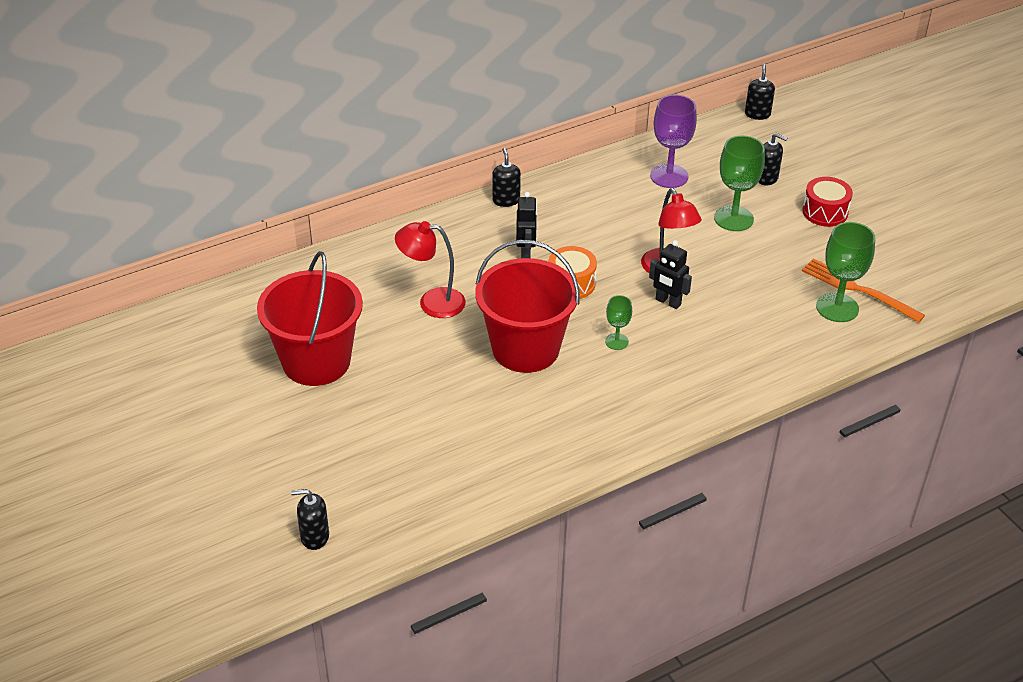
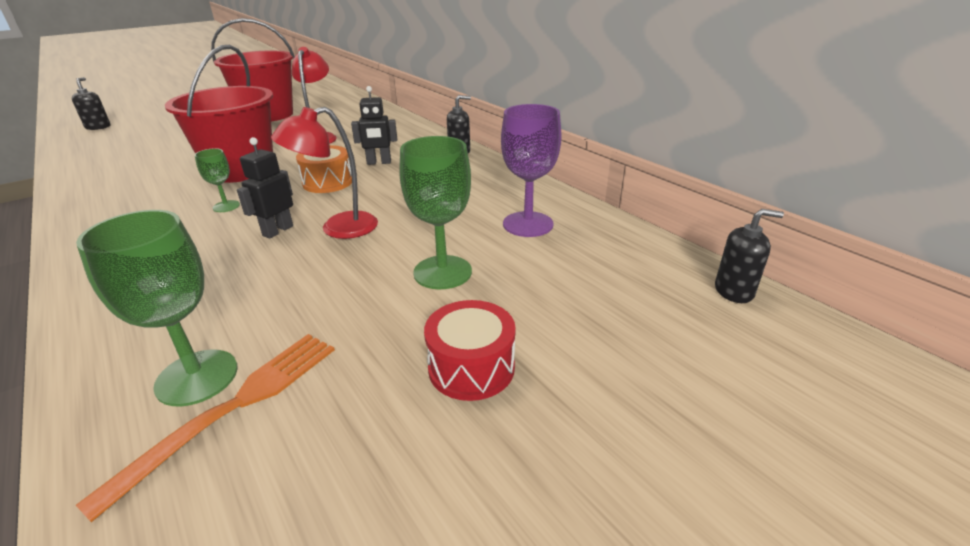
camera: 85 degrees right, 10 degrees down
(767, 178) = (553, 301): black soap dispenser -> none

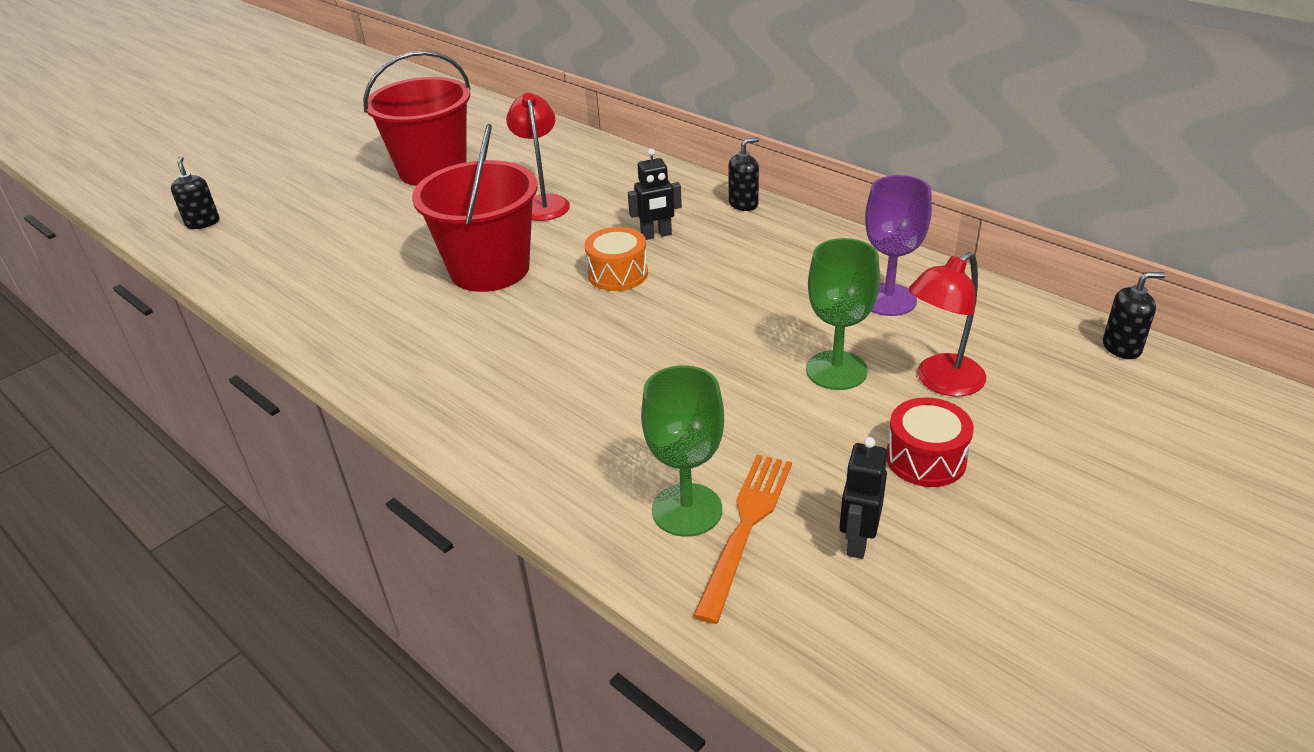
camera: 10 degrees left, 5 degrees up
(226, 206) = (525, 325): green goblet -> none
(277, 231) = (618, 348): black robot -> black robot (857, 541)
(338, 228) = (685, 335): red lamp -> red lamp (941, 382)

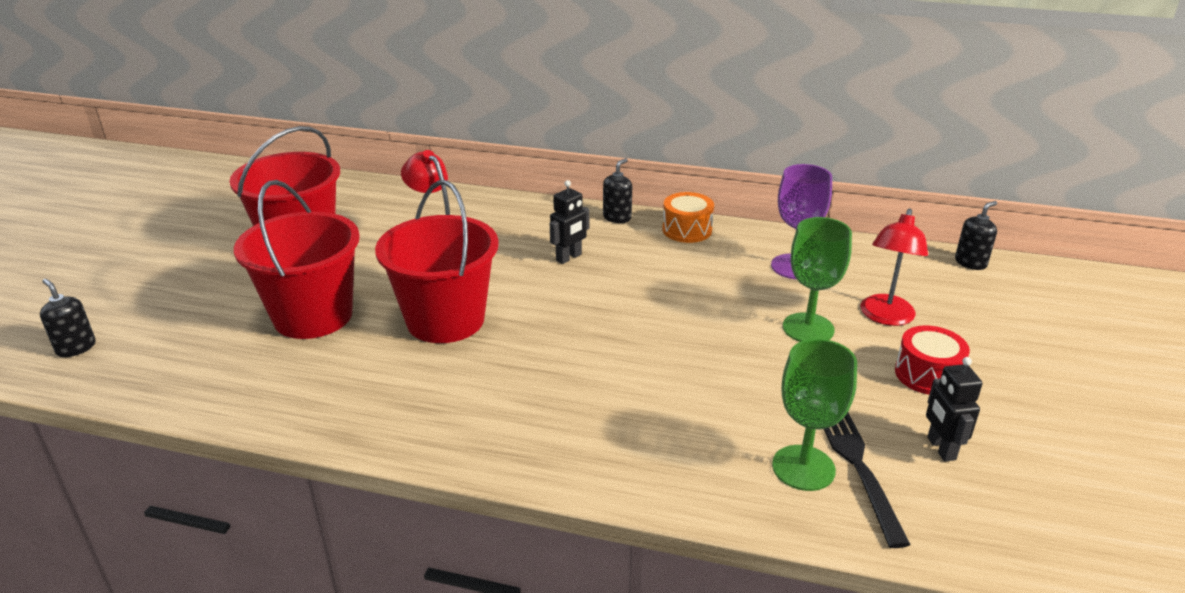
camera: 30 degrees left, 5 degrees down
(387, 238) = (313, 316): none -> red bucket
(618, 274) = (566, 296): orange drum -> orange drum (687, 230)
(746, 526) = (857, 464): orange fork -> black fork

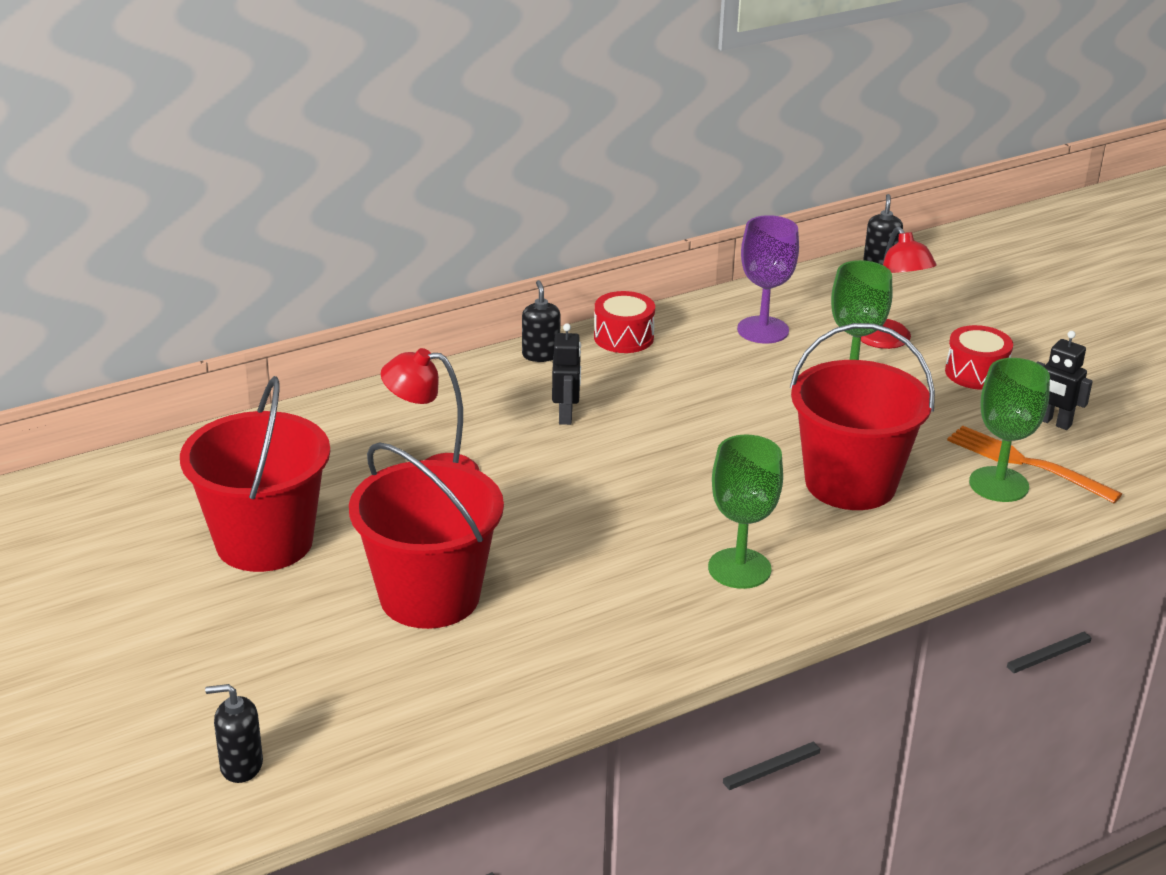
camera: 45 degrees left, 0 degrees up
(445, 320) = (561, 529): red bucket -> red bucket (850, 483)
(502, 408) = (739, 568): none -> green goblet
(687, 230) = (623, 337): orange drum -> red drum
(857, 464) = (1024, 463): black fork -> orange fork

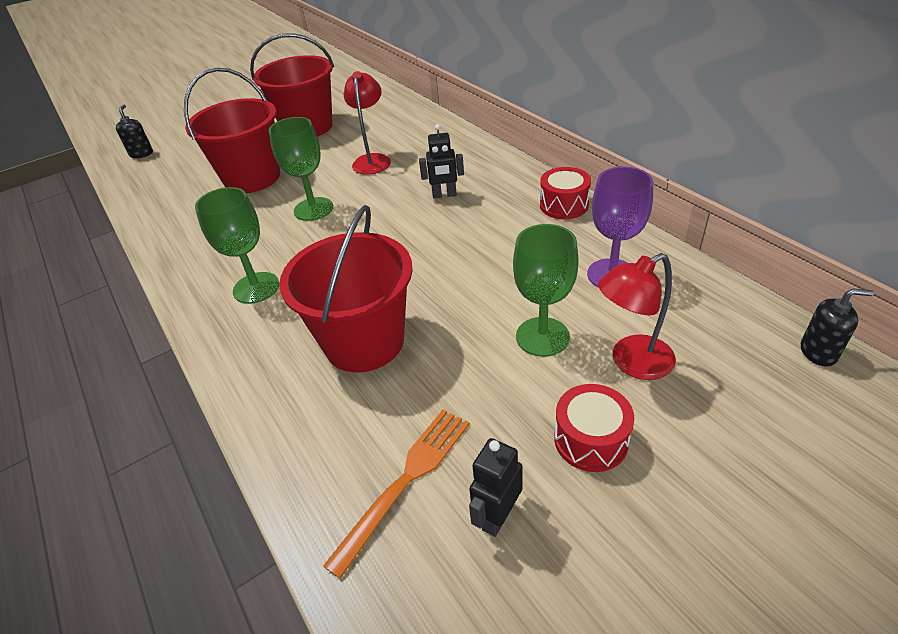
camera: 90 degrees right, 10 degrees up
(541, 355) = (523, 175): black soap dispenser -> none
(998, 484) = (364, 453): green goblet -> green goblet (313, 209)

